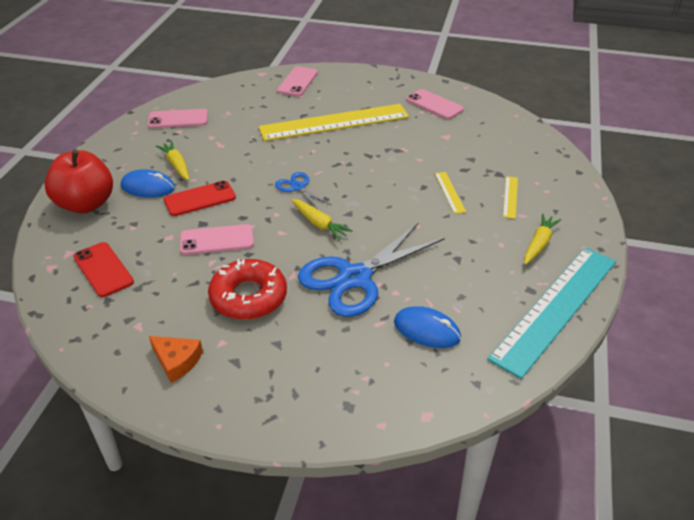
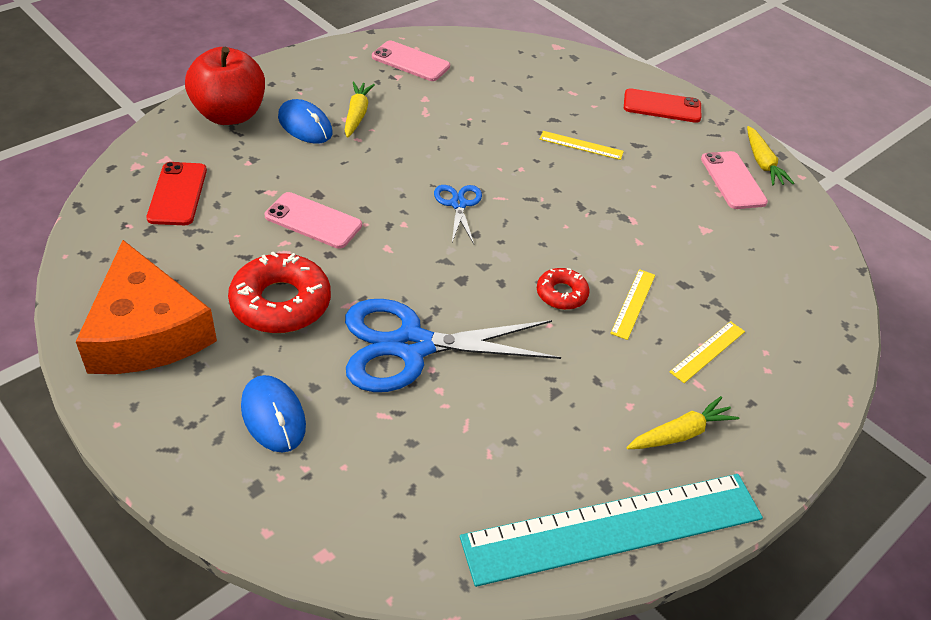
camera: 30 degrees right, 5 degrees up
(177, 361) = (147, 331): orange cheese -> orange cheese, size x2.14
(200, 199) = (342, 165): red phone -> red phone (662, 106)
(297, 82) = (588, 75): pink phone -> none
(319, 224) = (437, 260): yellow carrot -> yellow carrot (762, 163)
(334, 122) = (581, 145): yellow ruler -> yellow ruler, size x0.40
(407, 206) = (561, 294): none -> red donut
(426, 330) = (427, 456): blue mouse -> blue mouse (273, 416)

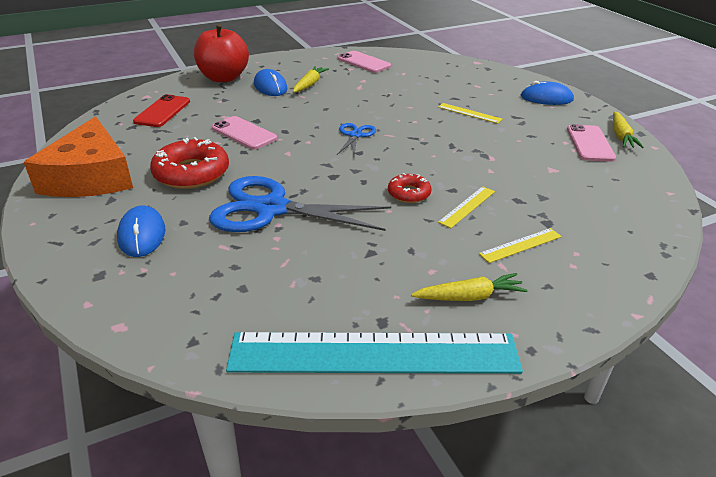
camera: 20 degrees right, 10 degrees down
(662, 106) = (546, 98): red phone -> blue mouse

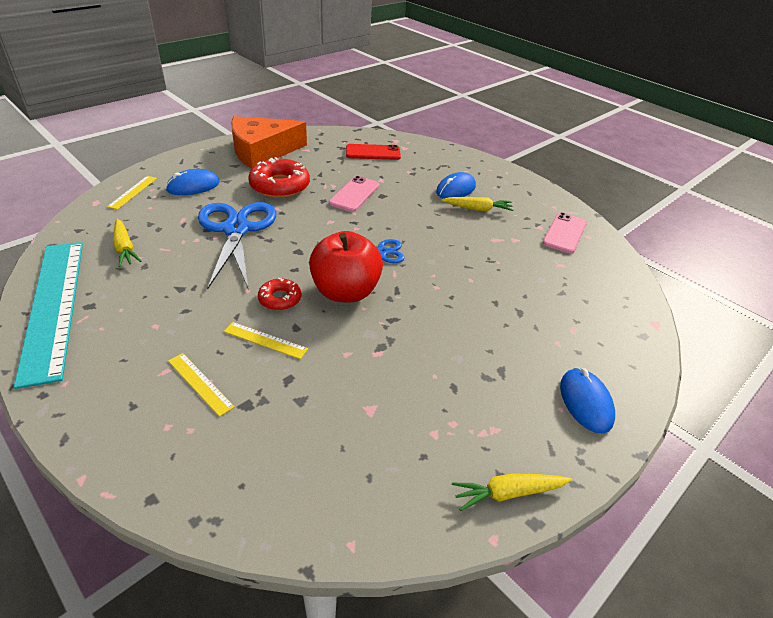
camera: 70 degrees right, 5 degrees up
(224, 78) = (456, 164): red apple -> red apple (345, 292)
(469, 113) = (484, 327): yellow ruler -> yellow ruler (133, 192)
(469, 297) = (117, 351): yellow carrot -> yellow carrot (125, 248)
(590, 143) = (462, 451): pink phone -> none

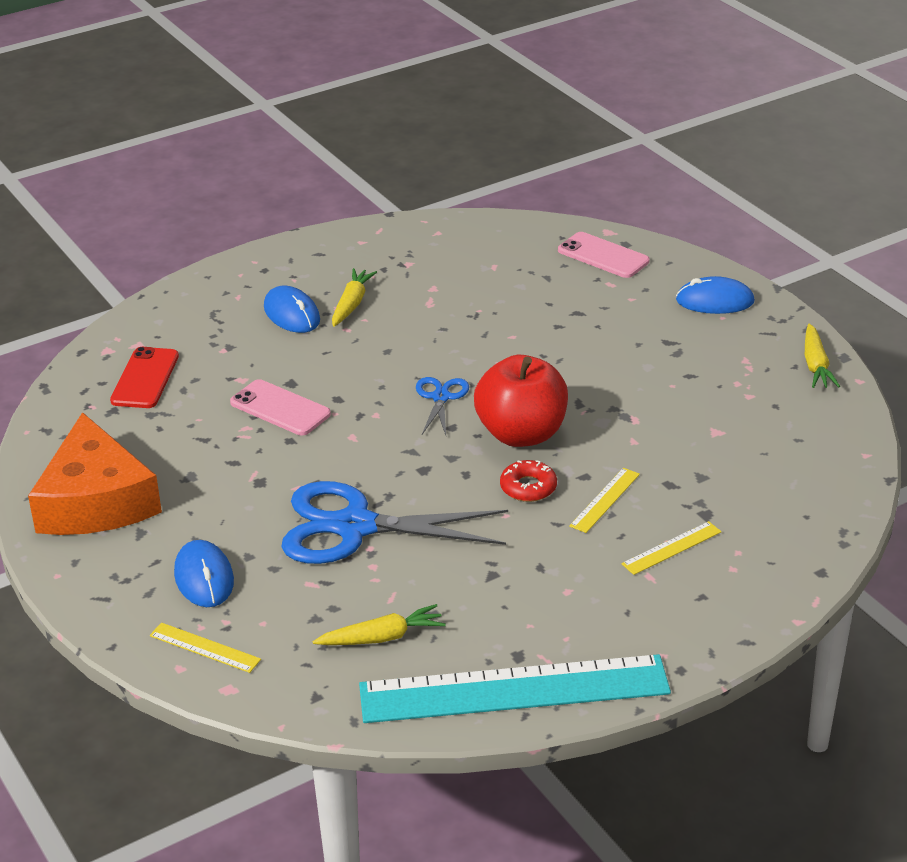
camera: 75 degrees left, 5 degrees down
(280, 186) = (231, 482): red donut -> none
(564, 233) = (427, 248): pink phone -> pink phone (603, 256)

